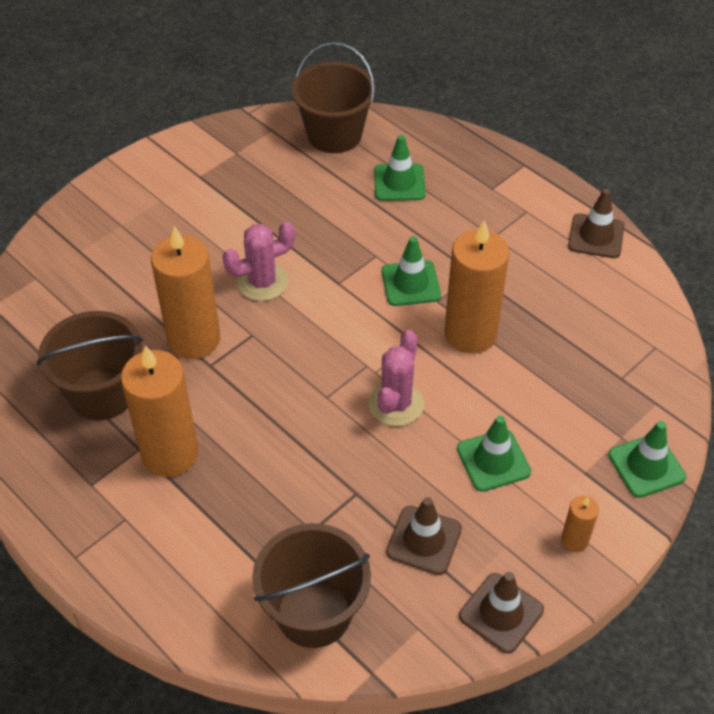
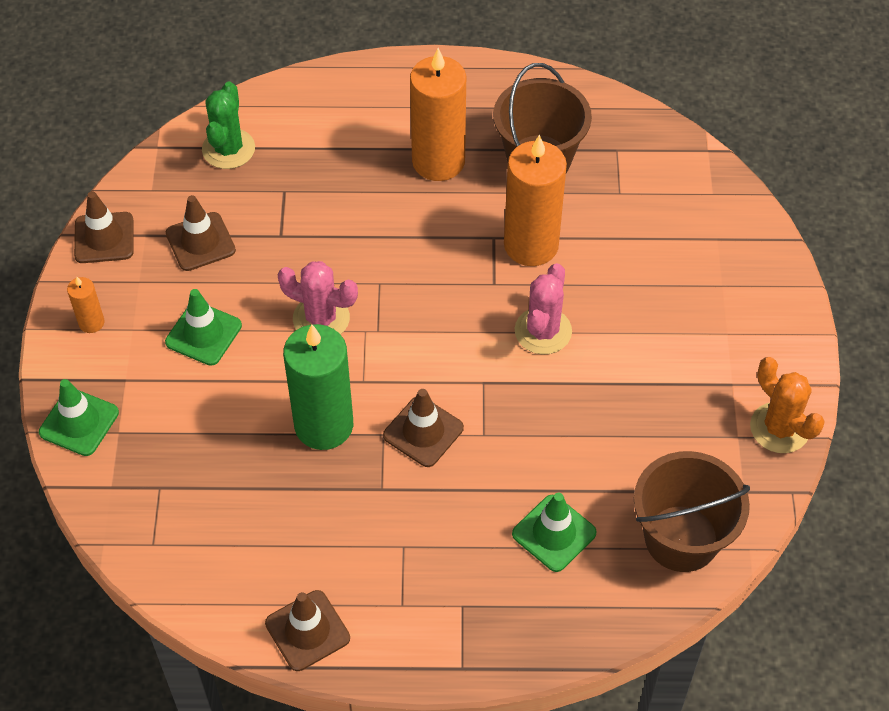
camera: 135 degrees right, 5 degrees up
(209, 140) = (779, 428): none -> orange cactus
(314, 612) = (228, 149): brown bucket -> green cactus
(396, 404) = (321, 318): pink cactus -> pink cactus turned 45 degrees counterclockwise
(410, 283) = (423, 432): green traffic cone -> brown traffic cone
(470, 334) = (324, 425): orange candle -> green candle

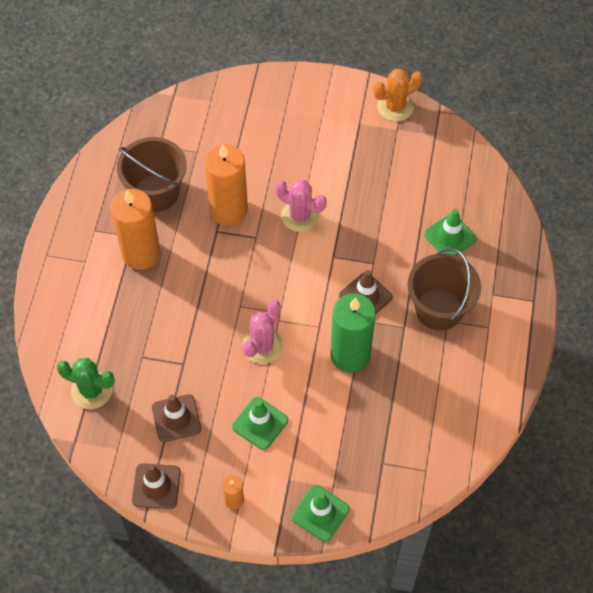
camera: 80 degrees left, 5 degrees up
(307, 630) = (500, 382): brown traffic cone -> none
(681, 538) = (462, 172): brown bucket -> brown bucket (439, 309)

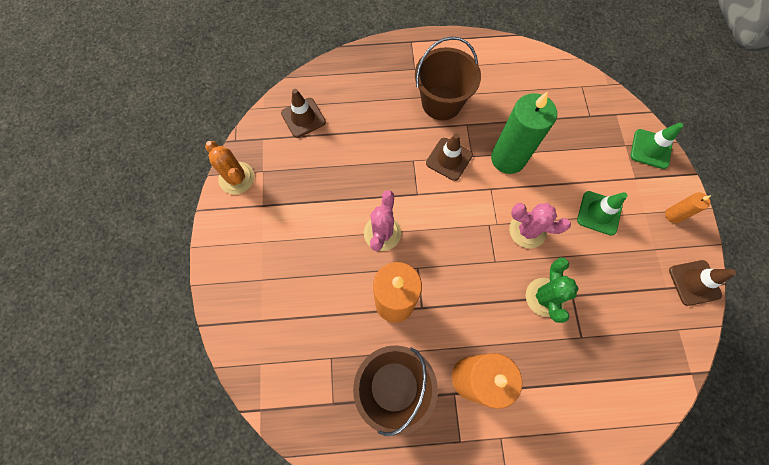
camera: 105 degrees left, 10 degrees up
(91, 390) = (636, 376): green cactus -> green cactus (544, 297)
(176, 418) = (626, 285): brown traffic cone -> brown traffic cone (303, 118)
(450, 237) = (369, 107): green traffic cone -> none

